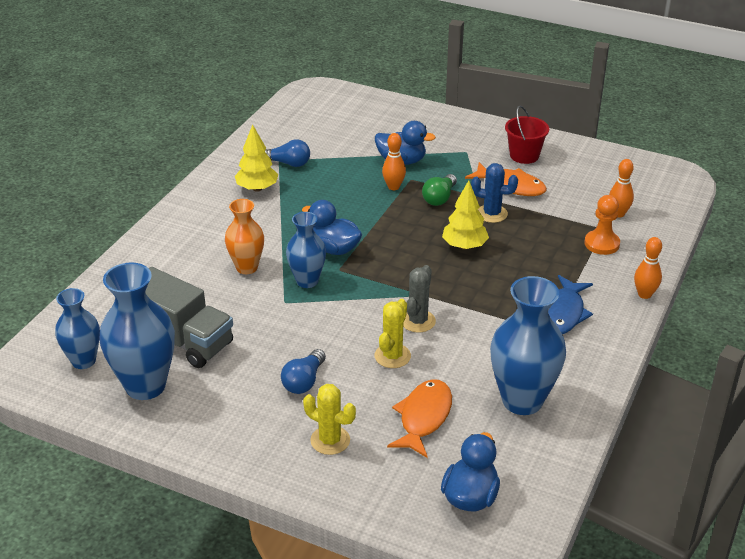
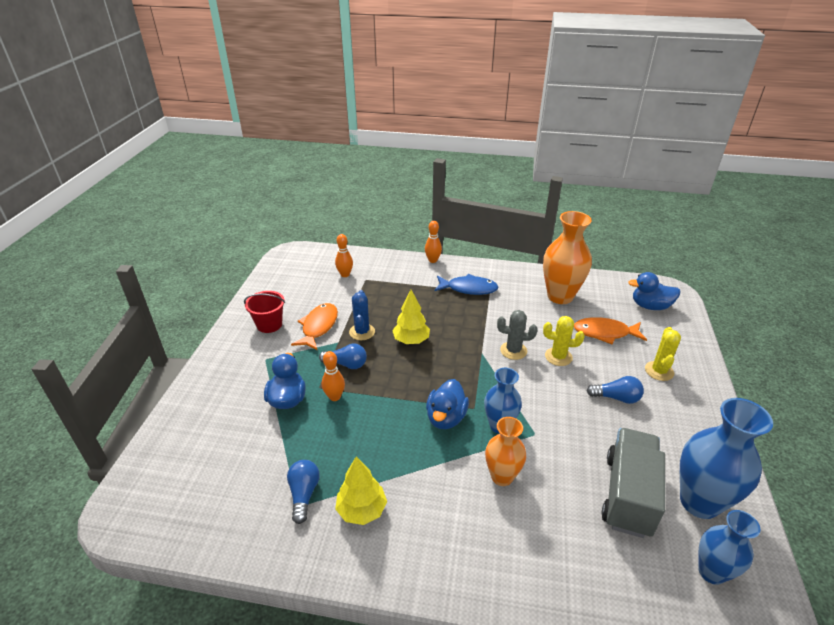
camera: 105 degrees left, 0 degrees up
(439, 198) = (346, 364): green light bulb -> blue light bulb
(522, 400) = (560, 296): blue vase -> orange vase
(601, 244) = (384, 279): orange pawn -> none

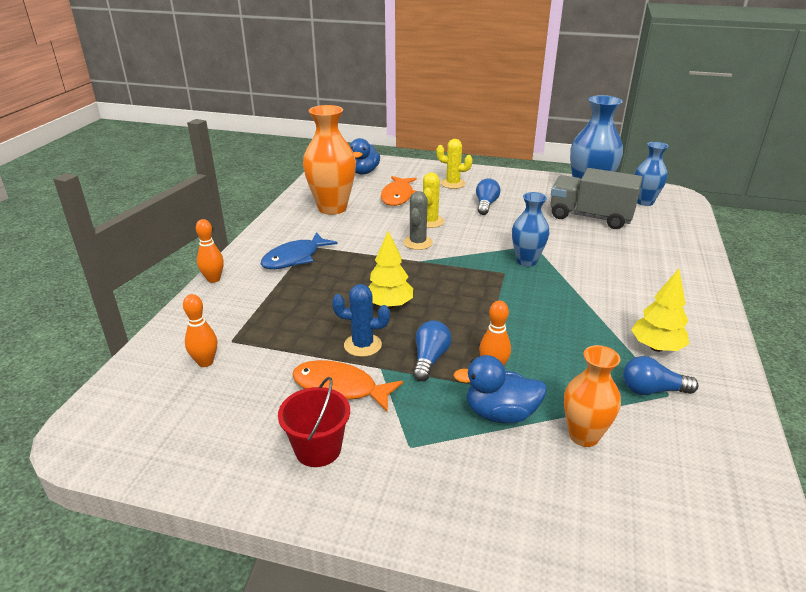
camera: 85 degrees left, 5 degrees down
(446, 418) = (520, 290): blue duck -> none
(468, 288) = (294, 258): blue fish -> blue fish turned 150 degrees counterclockwise
(502, 476) = (588, 266): orange vase -> orange vase (583, 436)

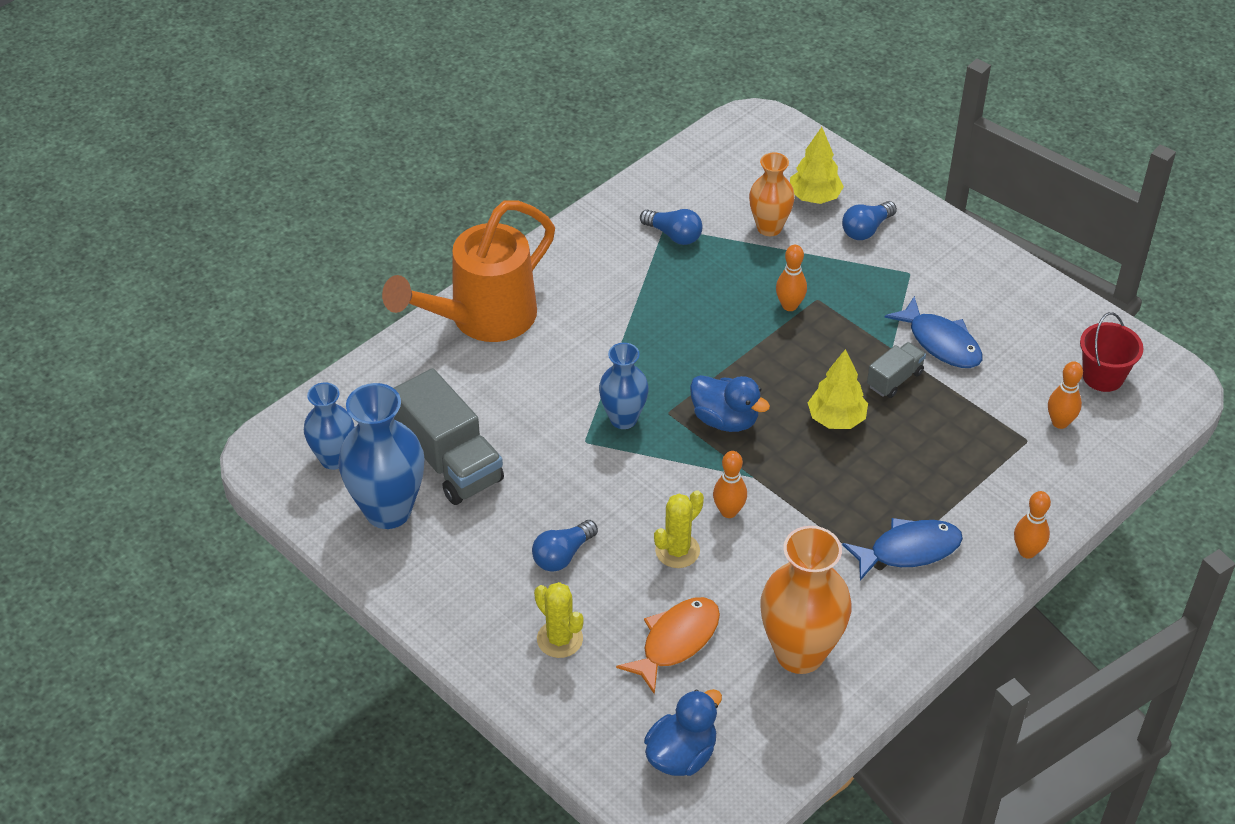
camera: 150 degrees left, 15 degrees up
(318, 449) = (983, 298): red bucket -> red bucket (1103, 376)
(339, 388) = (941, 342): orange fish -> blue fish
(362, 345) = (894, 379): blue cactus -> grey truck
(418, 243) = (729, 511): grey cactus -> orange bowling pin
(430, 359) = (839, 338): blue light bulb -> blue light bulb (866, 229)
(500, 414) = (818, 267): blue duck -> blue duck (725, 420)
(656, 347) = (620, 265): yellow tree -> yellow tree (814, 197)
(684, 279) = (482, 319): none -> orange watering can

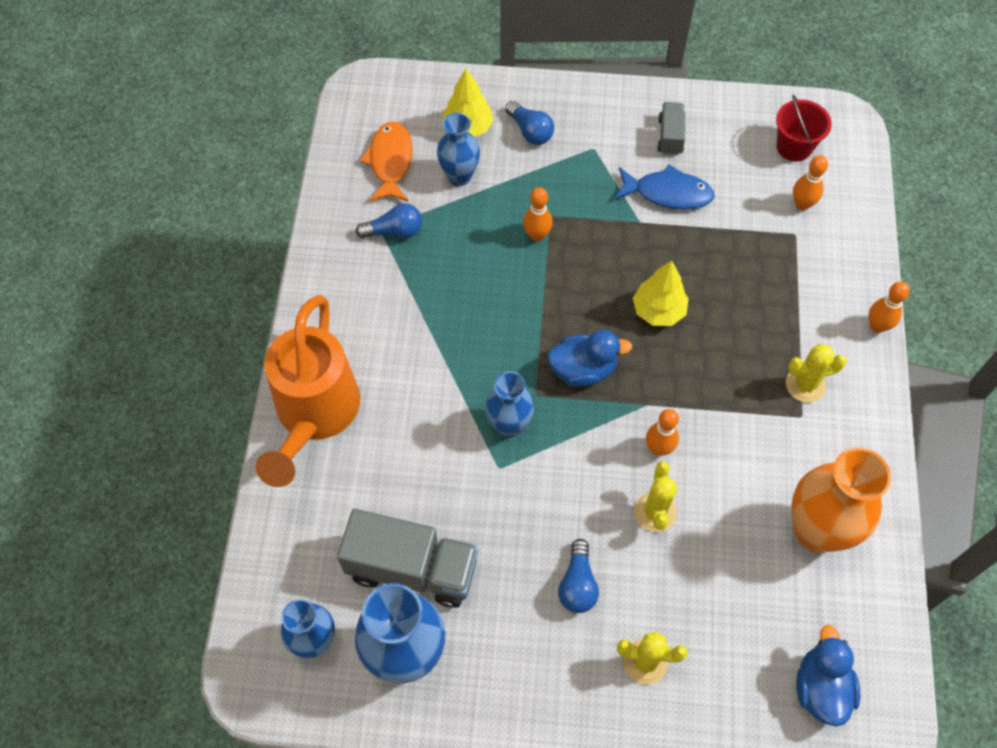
camera: 40 degrees left, 15 degrees up
(676, 641) = (726, 592): orange fish -> orange fish (390, 162)
(769, 227) = (459, 176): orange vase -> blue vase
(866, 229) = (530, 131): blue light bulb -> blue light bulb turned 45 degrees counterclockwise
(894, 379) = (666, 247): grey truck -> grey truck (670, 136)
(909, 550) = (805, 385): blue fish -> yellow cactus

